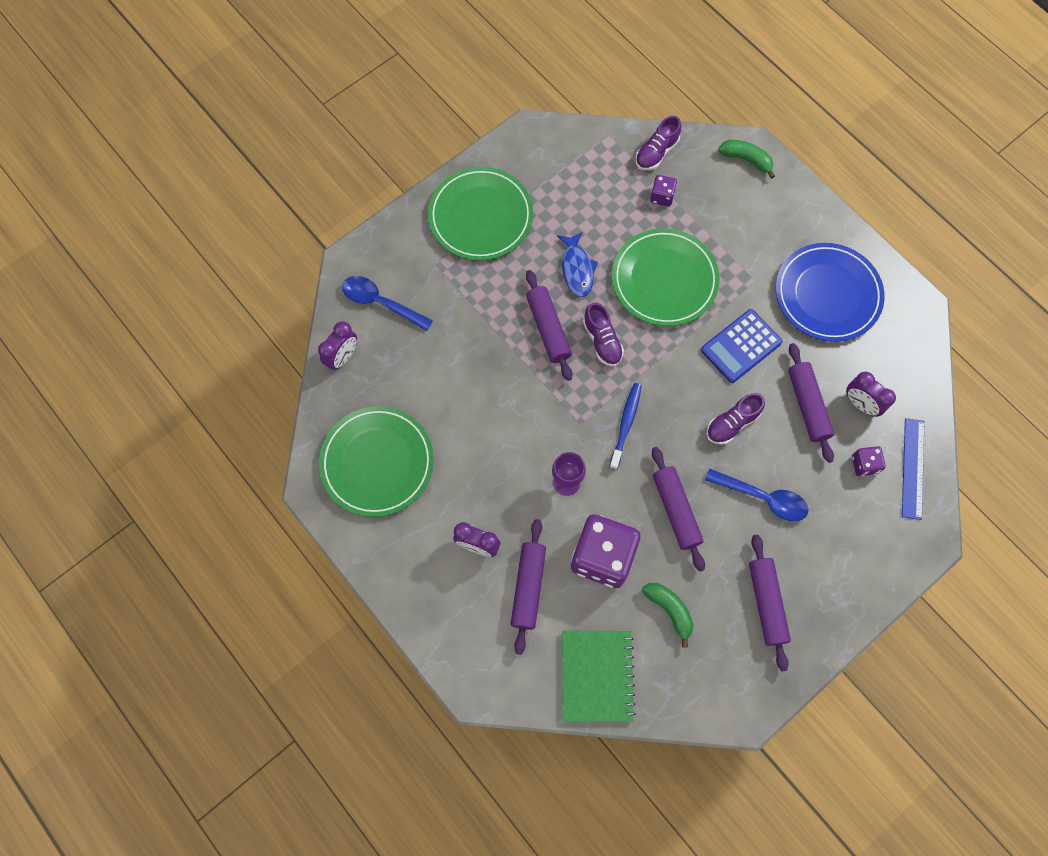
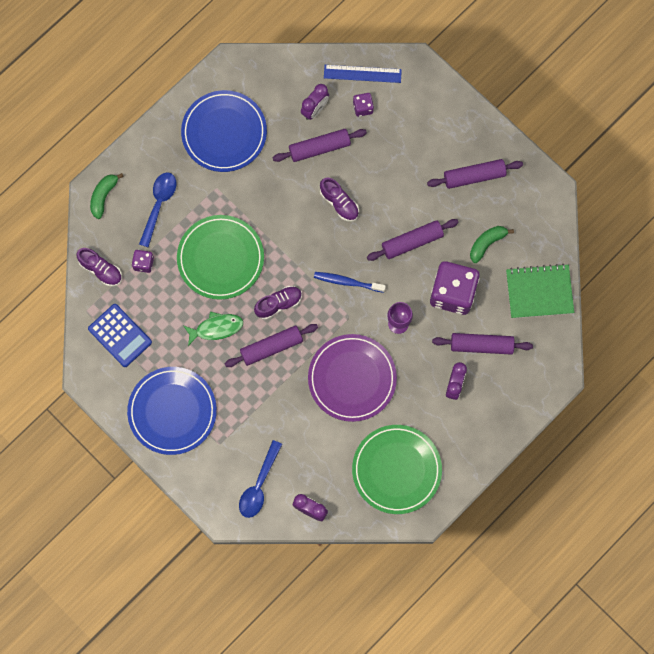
camera: 95 degrees left, 5 degrees up
(480, 216) = (172, 411): green plate -> blue plate
(499, 419) = (352, 378): none -> purple plate
(577, 269) = (216, 328): blue fish -> green fish
(741, 346) = (274, 197): blue calculator -> blue calculator (120, 335)
(763, 498) = (396, 180): blue spoon -> blue spoon (159, 205)

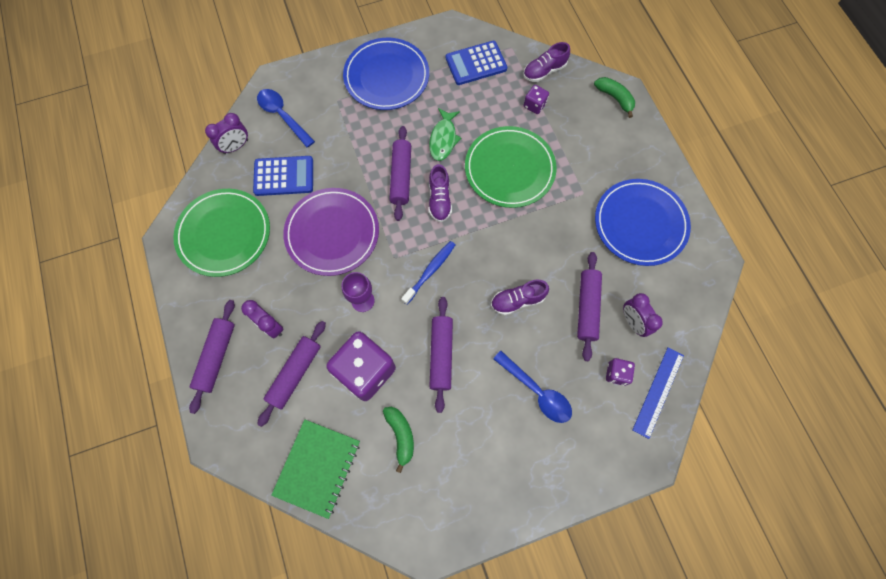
camera: 115 degrees right, 5 degrees down
(159, 205) = (587, 138): blue spoon -> blue spoon (537, 391)
(319, 449) = (284, 176): none -> blue calculator
(474, 176) = (485, 460): purple rolling pin -> purple rolling pin (216, 357)

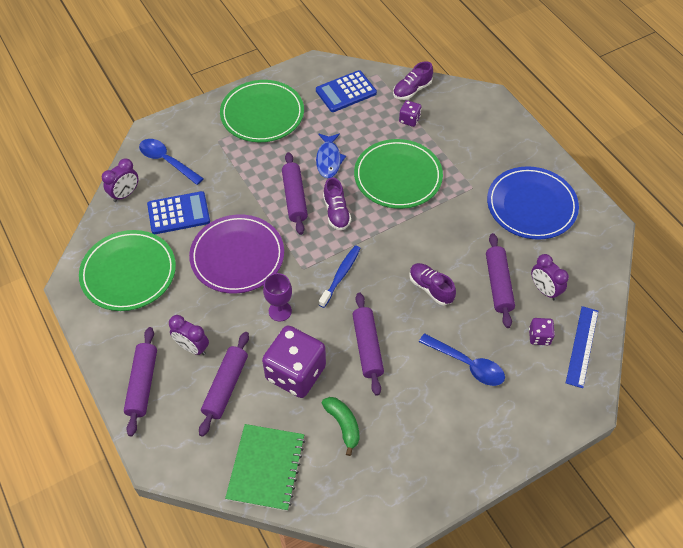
camera: 10 degrees left, 15 degrees down
(386, 77) = (262, 114): blue plate -> green plate
(443, 139) = (329, 160): green fish -> blue fish
(517, 300) = (430, 288): purple shoe -> purple shoe turned 75 degrees clockwise
(614, 98) = (483, 104): green banana -> none

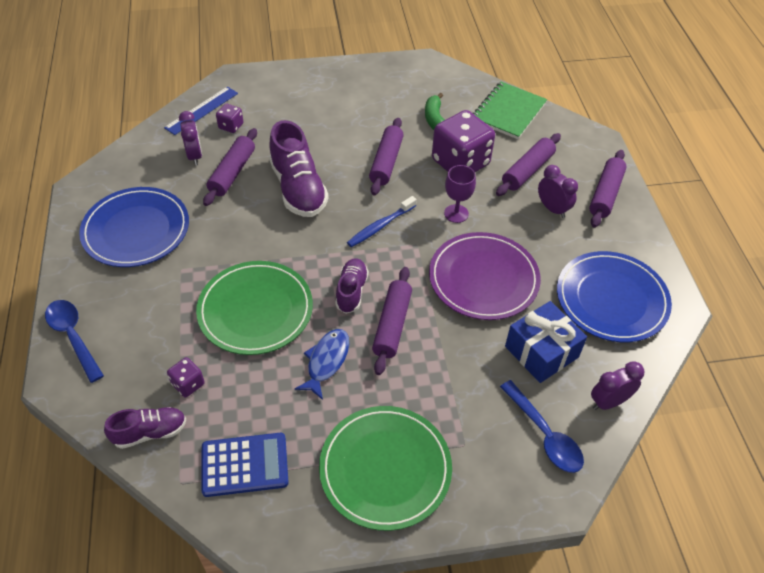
camera: 160 degrees left, 5 degrees down
(128, 273) = (611, 299): green plate -> blue plate
(178, 213) = (541, 352): blue calculator -> blue gift
(430, 288) = (298, 189): purple shoe -> purple shoe, size x1.73
(467, 364) = (307, 126): blue spoon -> blue spoon (73, 337)

